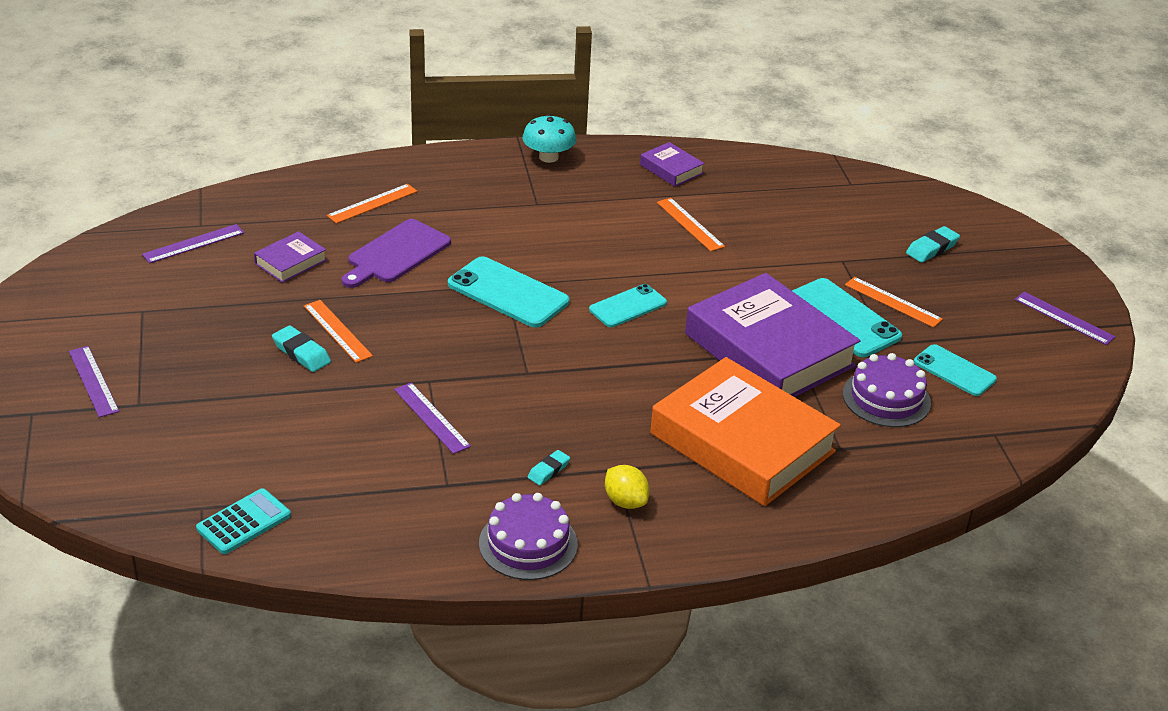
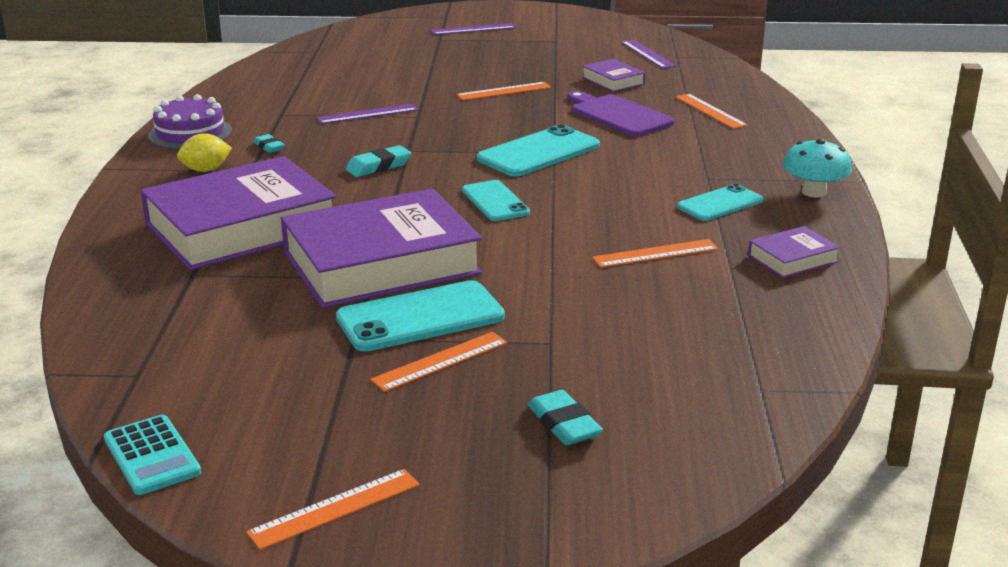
camera: 105 degrees right, 10 degrees down
(244, 522) = (291, 60): turquoise calculator -> turquoise calculator (151, 456)
(301, 353) = (478, 80): turquoise eraser -> turquoise eraser (378, 166)
(742, 443) = (241, 227): orange book -> purple book
(886, 398) = (252, 316): purple cake -> none
(954, 371) = (272, 375): turquoise phone -> turquoise phone (720, 204)
(1064, 318) = (335, 508): purple ruler -> orange ruler

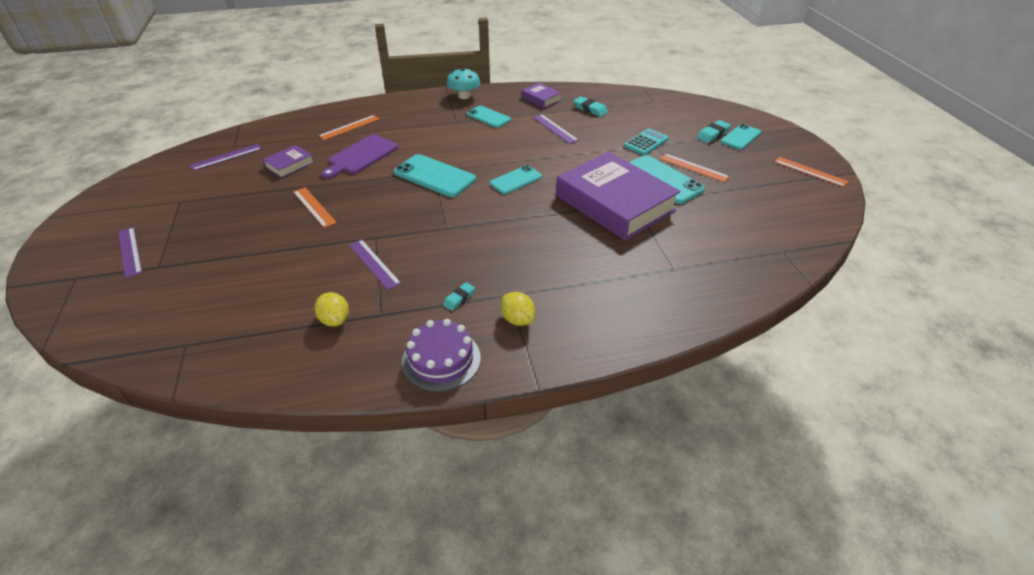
camera: 105 degrees left, 15 degrees up
(151, 456) = (831, 224): turquoise calculator -> turquoise calculator (646, 143)
(241, 227) = (602, 269): purple book -> none
(292, 97) = (335, 320): none -> yellow lemon
(378, 166) = (479, 234): turquoise eraser -> turquoise eraser (590, 109)
(534, 461) = (741, 137): none -> turquoise phone
(655, 254) = (555, 128): orange ruler -> purple ruler

